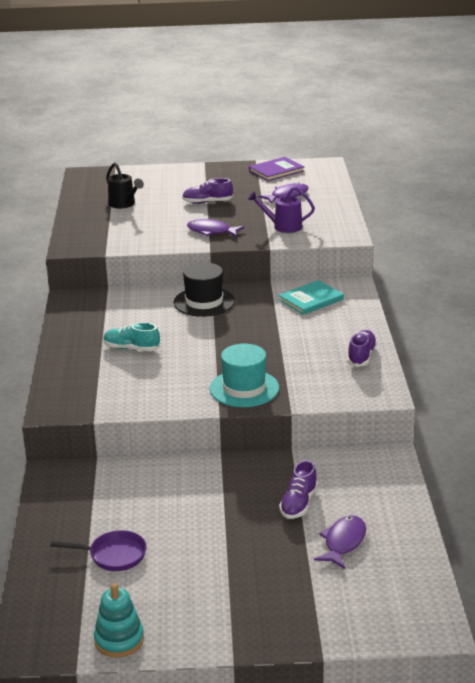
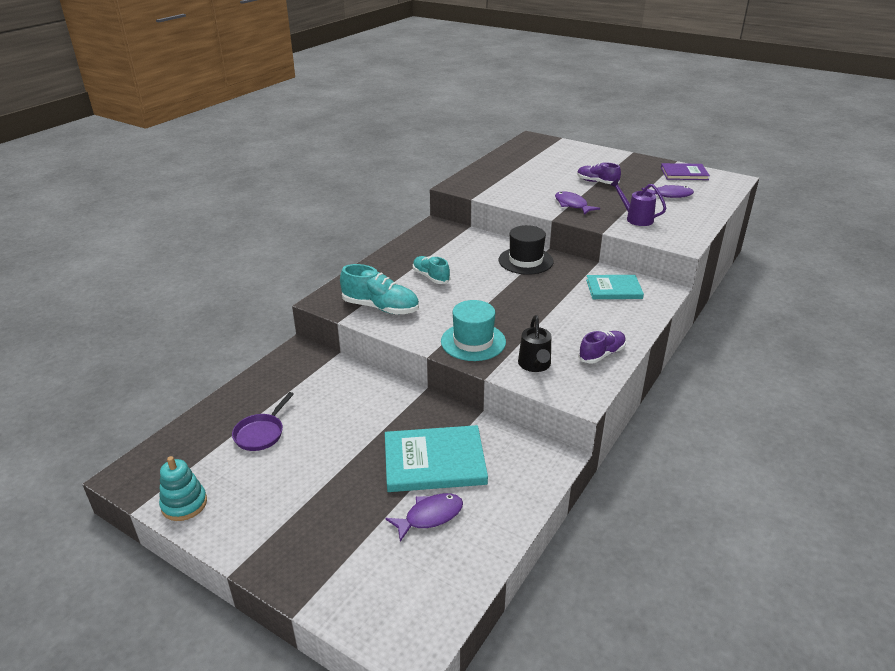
camera: 35 degrees right, 5 degrees up
(114, 555) = (261, 433): purple pan -> purple pan turned 75 degrees clockwise
(119, 393) = (380, 307): none -> turquoise shoe
(124, 204) = (532, 166): black watering can -> black watering can (535, 365)
(298, 503) = (434, 461): purple shoe -> turquoise book

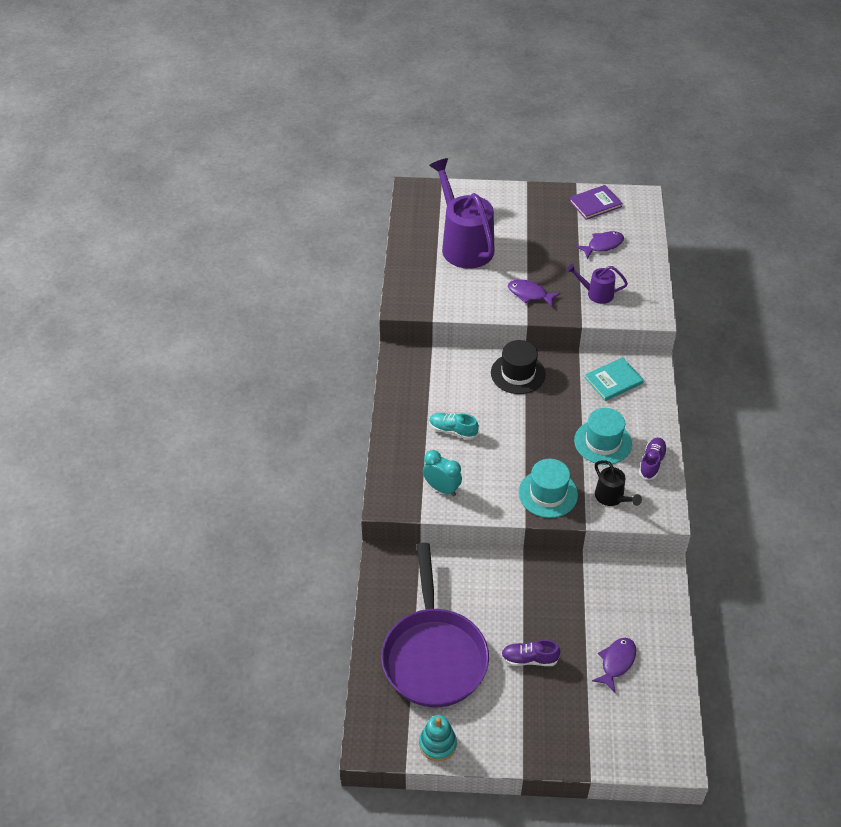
camera: 30 degrees left, 15 degrees up
(261, 433) = (434, 656): purple pan -> purple pan, size x2.40
(380, 307) = (442, 488): turquoise shoe -> turquoise clock
(434, 461) = (584, 615): turquoise book -> none
(543, 169) = (463, 244): none -> purple watering can
(563, 325) = (602, 442): none -> turquoise hat
(597, 182) = (527, 248): purple shoe -> purple shoe (529, 659)

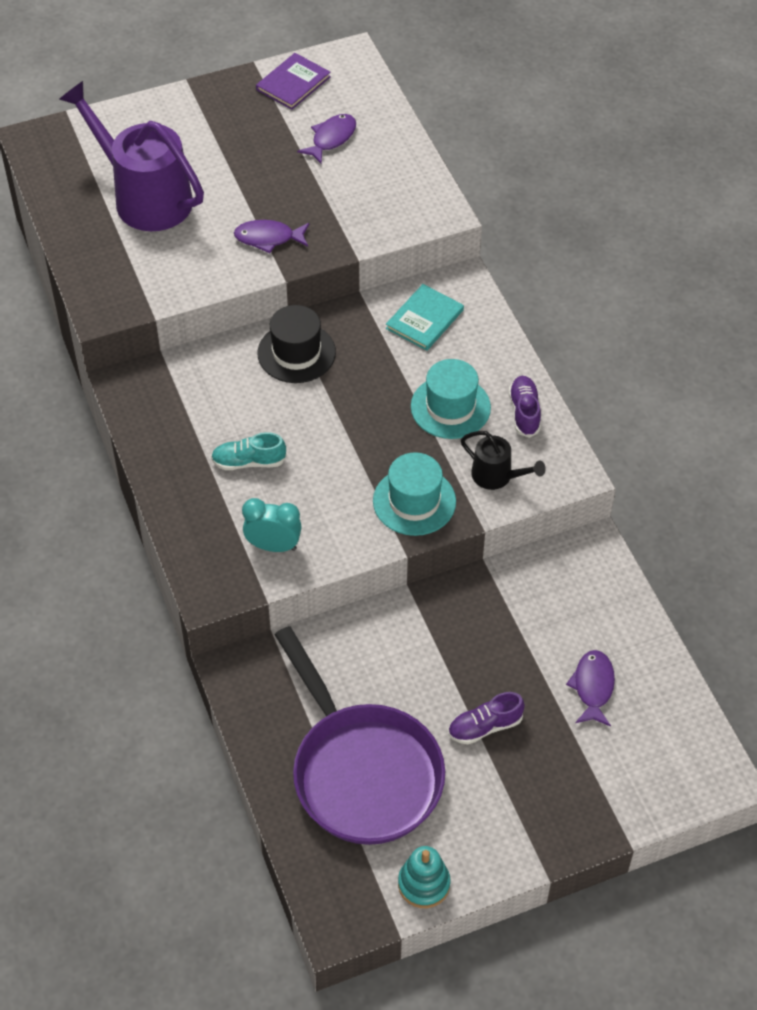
camera: 25 degrees left, 5 degrees up
(596, 294) = (355, 209): purple watering can -> none

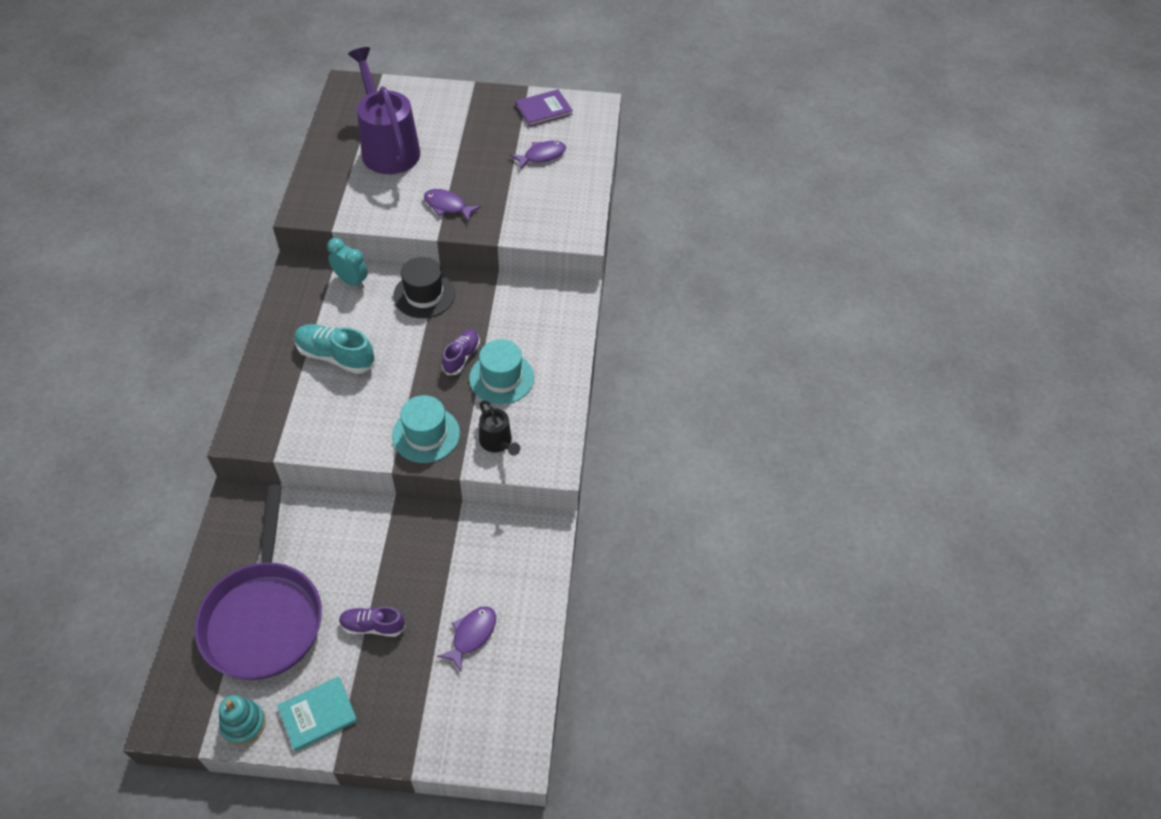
camera: 25 degrees right, 0 degrees up
(249, 462) = (335, 356): turquoise shoe -> turquoise shoe, size x1.53
(273, 546) = (307, 422): turquoise clock -> turquoise clock (351, 281)
(424, 319) = (529, 308): turquoise book -> turquoise book (318, 714)
(524, 412) = (552, 404): purple shoe -> purple shoe (461, 357)

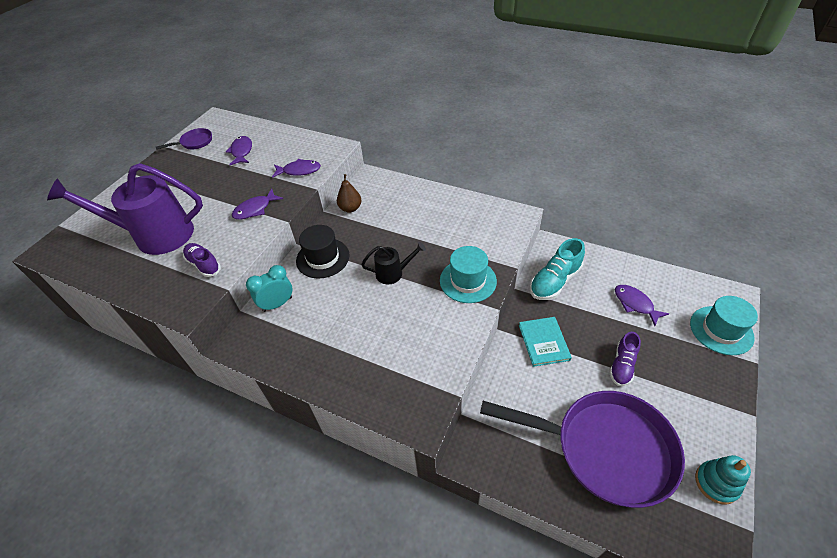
camera: 65 degrees left, 5 degrees down
(318, 714) = (704, 419): turquoise book -> turquoise book (543, 342)
(335, 356) = (358, 329): turquoise shoe -> turquoise shoe (554, 281)
(461, 357) = (399, 246): purple shoe -> purple shoe (204, 264)
(498, 443) = (489, 240): black watering can -> black watering can (393, 273)
(501, 378) = (429, 228): turquoise hat -> turquoise hat (721, 330)
(511, 293) = (350, 208): none -> brown pear
(524, 218) = (299, 171): none -> purple fish
(544, 110) = (195, 142): purple book -> purple pan

